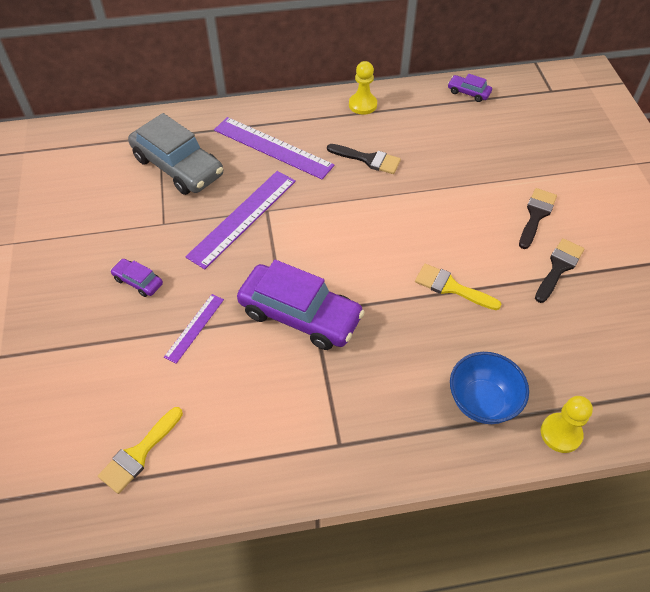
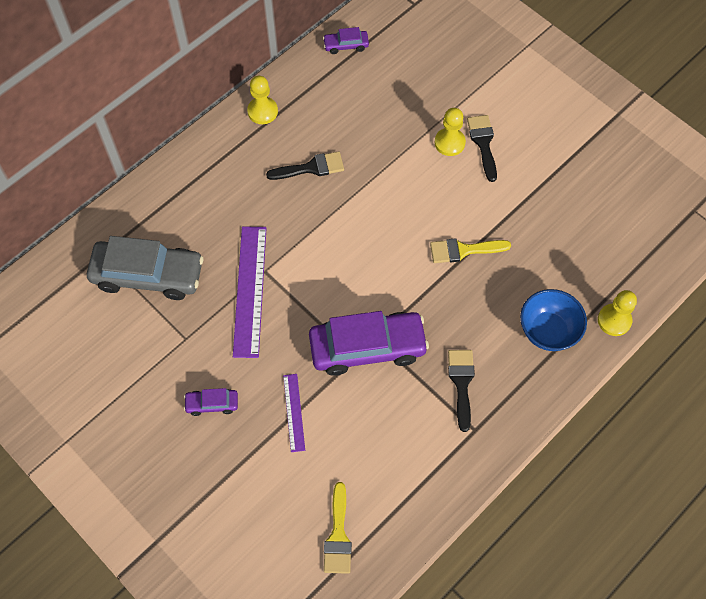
camera: 35 degrees left, 10 degrees up
(273, 147) = (218, 204): purple ruler -> none
(504, 200) = (449, 143): none -> yellow pawn
(558, 267) = (529, 183): black brush -> black brush (461, 383)

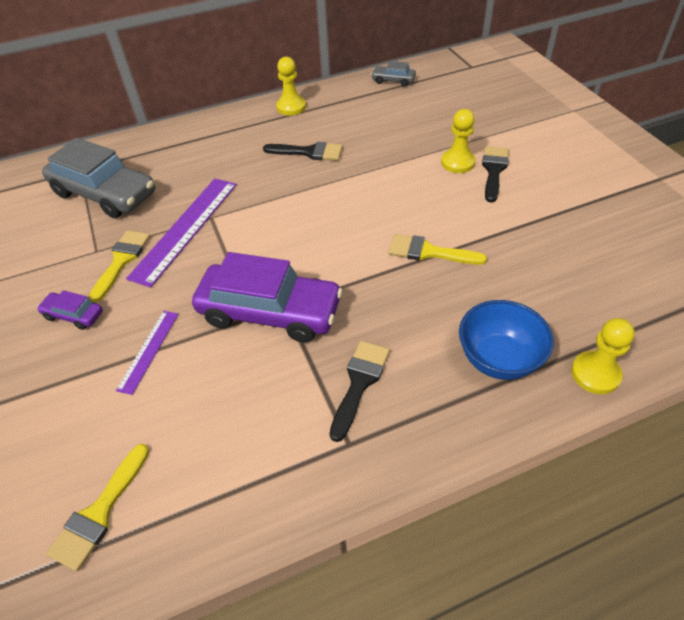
camera: 25 degrees right, 15 degrees down
(215, 340) = (122, 260): none -> yellow brush
(346, 45) = (393, 80): purple car -> grey car

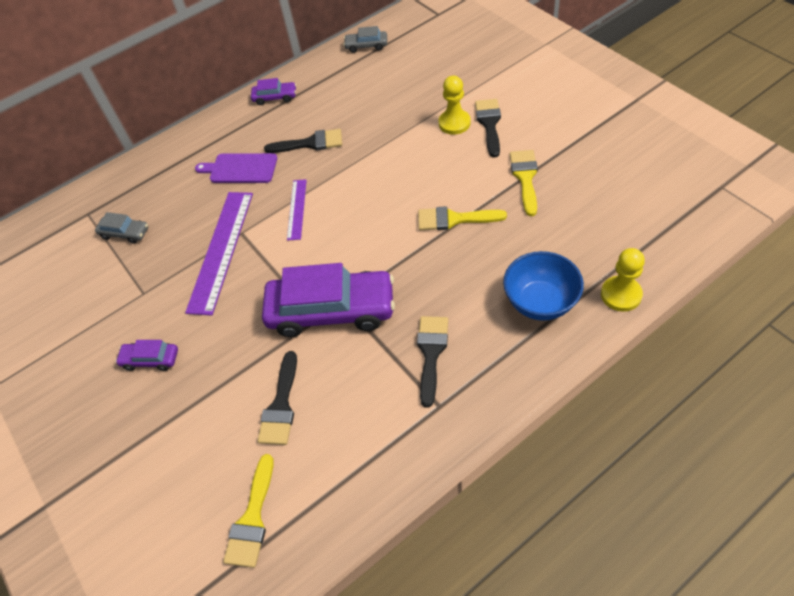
camera: 10 degrees left, 5 degrees up
(105, 194) = (125, 233): grey car -> grey car, size x0.45
(122, 260) = (173, 296): yellow brush -> yellow brush (525, 178)
(148, 350) = (235, 373): purple ruler -> purple ruler (296, 209)
(180, 396) = (281, 405): none -> black brush
(234, 161) = (240, 168): none -> purple cutting board
(291, 107) = (275, 97): yellow pawn -> purple car

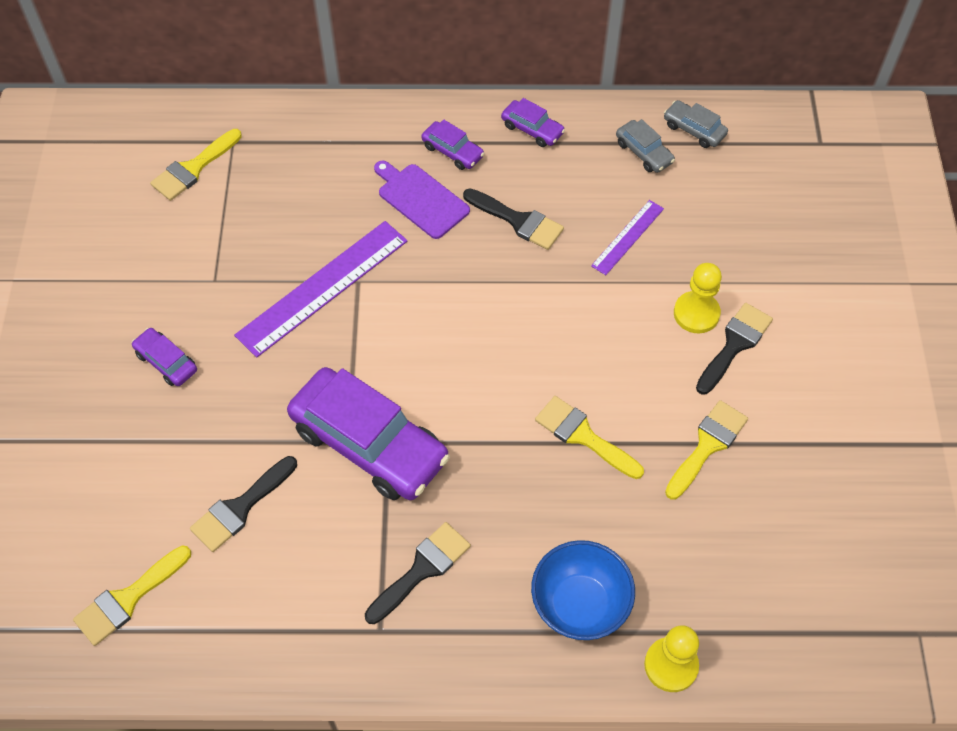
camera: 30 degrees right, 5 degrees up
(72, 243) = (193, 168): none -> yellow brush
(125, 233) = (250, 194): grey car -> grey car (644, 152)
(237, 135) = (452, 151): none -> purple car
(296, 209) = (435, 295): purple ruler -> purple ruler (627, 237)

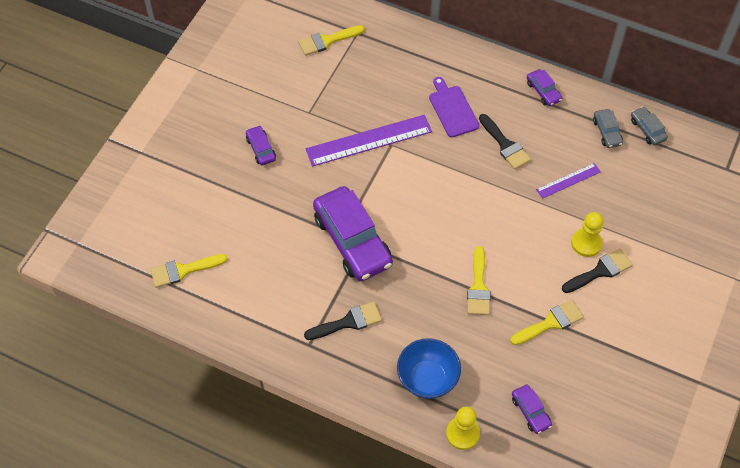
camera: 25 degrees right, 0 degrees up
(240, 508) = (264, 247): black brush -> none
(452, 151) = (486, 87): purple car -> purple car (530, 411)
(583, 436) = (478, 287): yellow brush -> yellow brush turned 150 degrees counterclockwise

